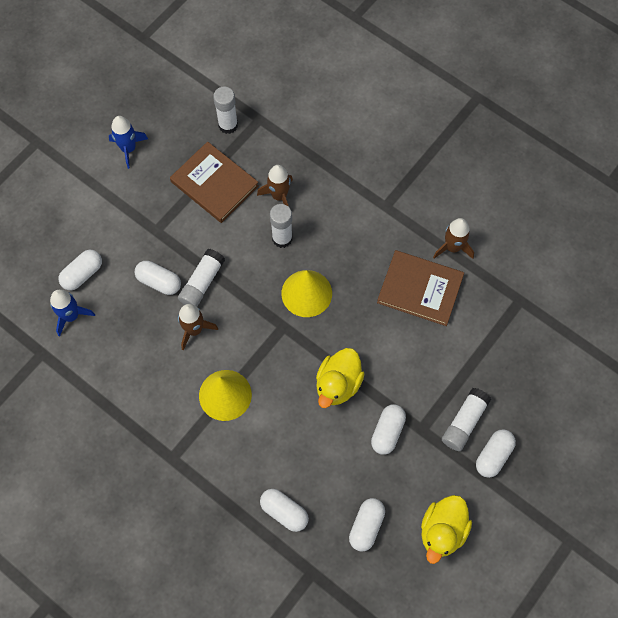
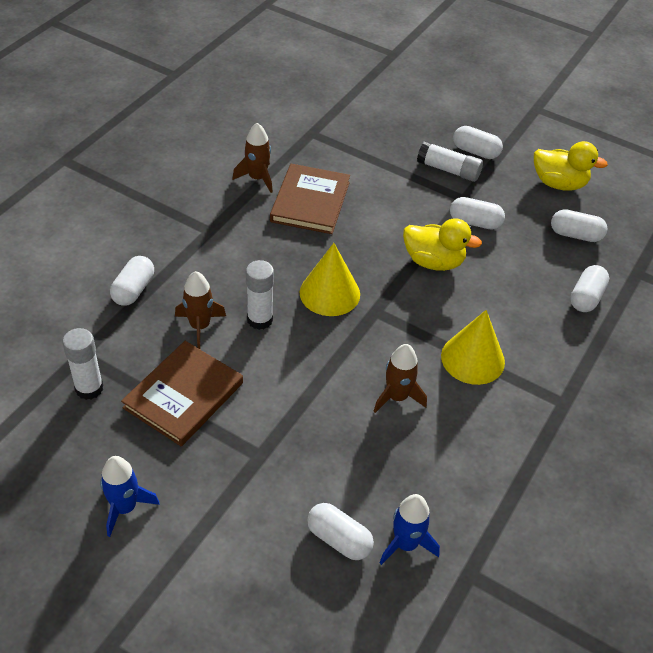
camera: 100 degrees left, 20 degrees down
(159, 282) = (337, 442): white capsule -> white capsule (133, 290)
(202, 283) = (331, 395): white glue stick -> none

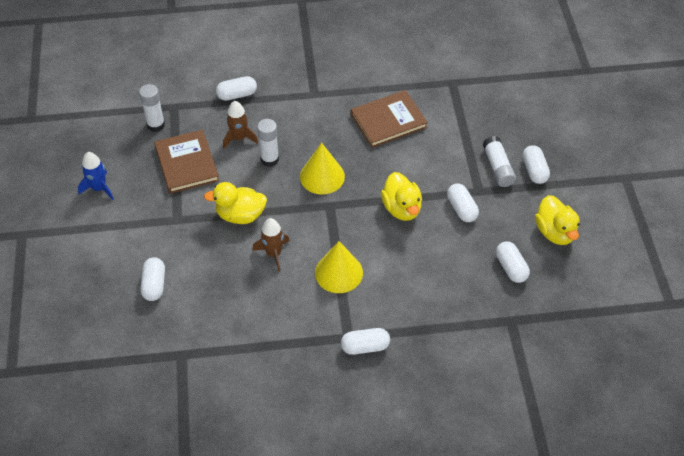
camera: 55 degrees right, 5 degrees up
(184, 395) = (186, 163): brown book -> brown book turned 75 degrees clockwise
(257, 178) = (381, 85): brown rocket -> none
(313, 393) = (240, 215): none -> yellow duck
(406, 544) = (176, 315): blue rocket -> none
(586, 297) = (454, 303): white capsule -> white capsule (365, 347)

